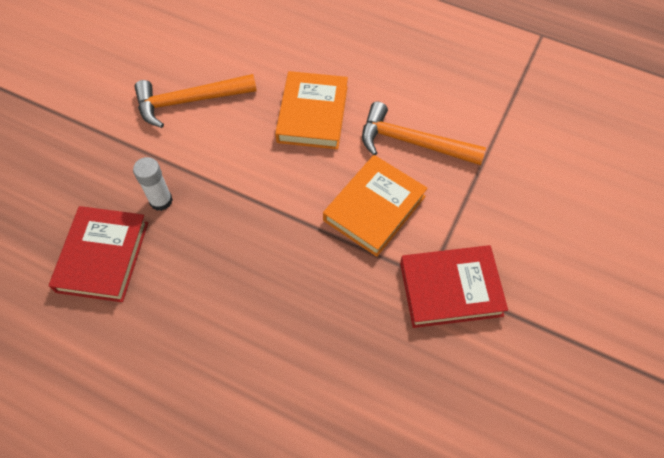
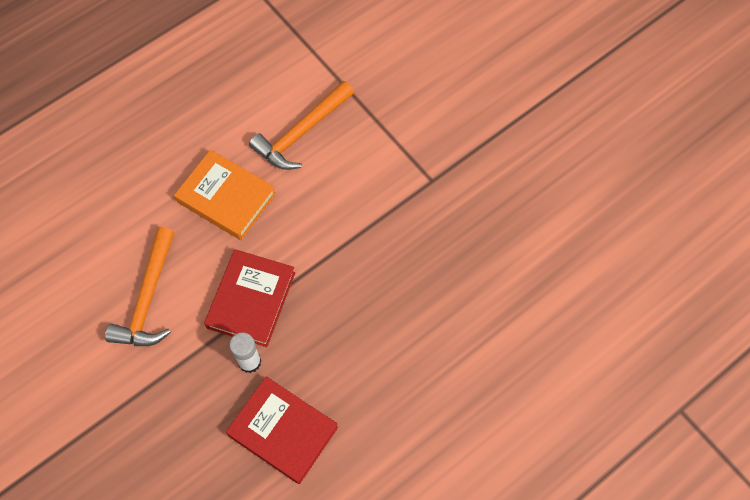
camera: 65 degrees left, 5 degrees up
(374, 208) = (350, 191): orange book -> none
(450, 289) = (449, 170): red book -> red book (251, 300)

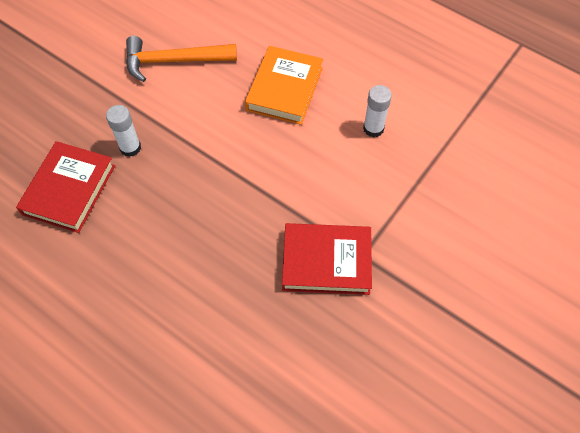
camera: 75 degrees right, 5 degrees down
(251, 300) = (189, 133): red book -> red book (326, 262)
(302, 132) = (373, 128): orange hammer -> white glue stick

